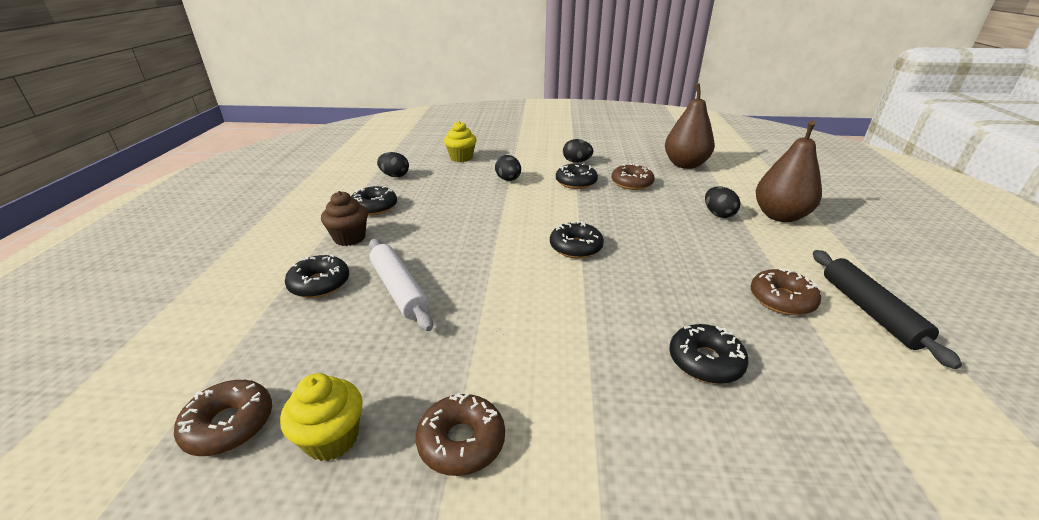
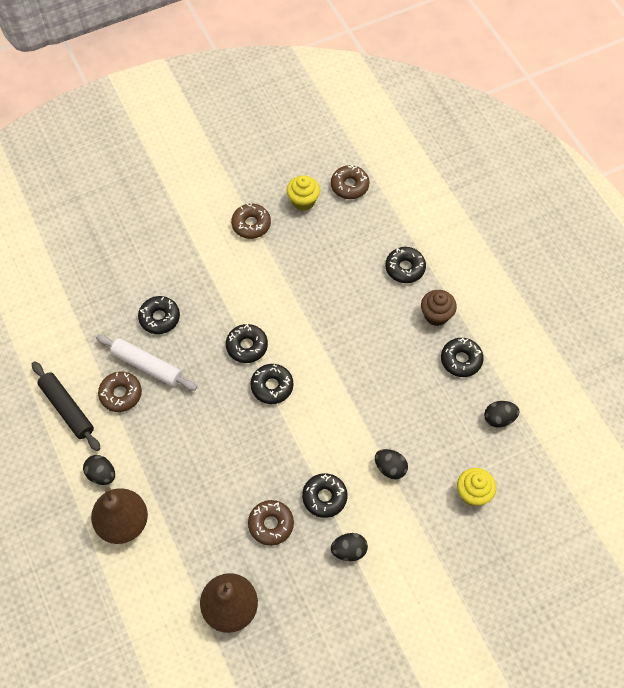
camera: 150 degrees right, 30 degrees up
(399, 289) = (354, 287): white rolling pin -> white rolling pin (147, 366)
(583, 286) = (247, 346): none -> black donut
(718, 214) = (176, 498): black egg -> black egg (101, 474)

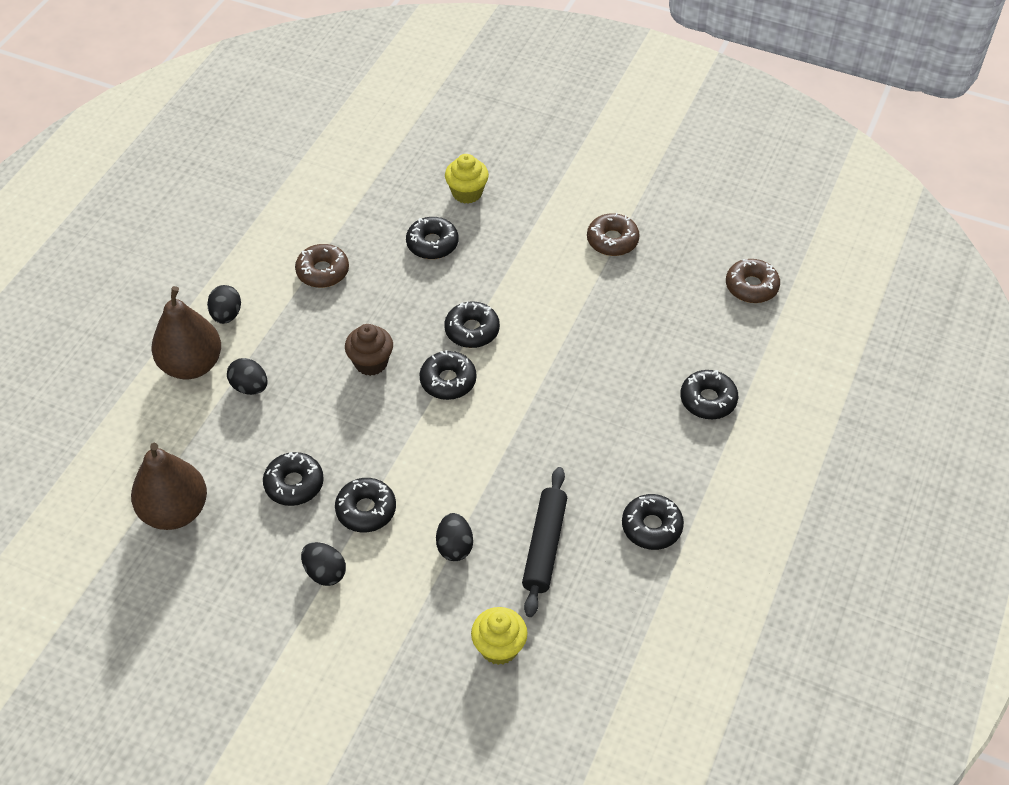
camera: 50 degrees right, 10 degrees down
(67, 409) = (270, 244): black rolling pin -> black rolling pin (544, 546)
(147, 366) = (372, 270): white rolling pin -> none
(271, 524) = (294, 484): brown donut -> black donut
(303, 201) = (687, 262): yellow cupcake -> yellow cupcake (467, 193)
(436, 315) = (682, 466): brown cupcake -> brown cupcake (371, 362)
(499, 418) = (616, 612): black egg -> black egg (250, 387)

